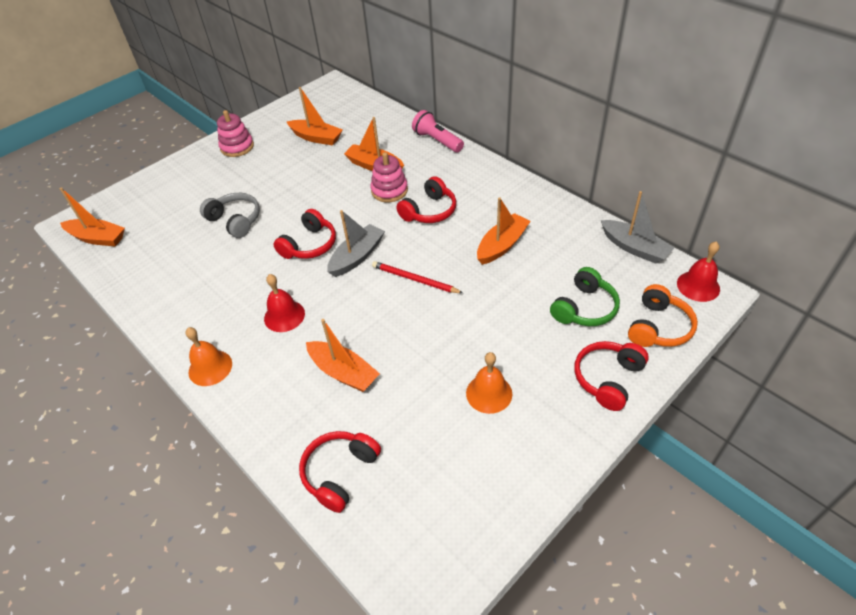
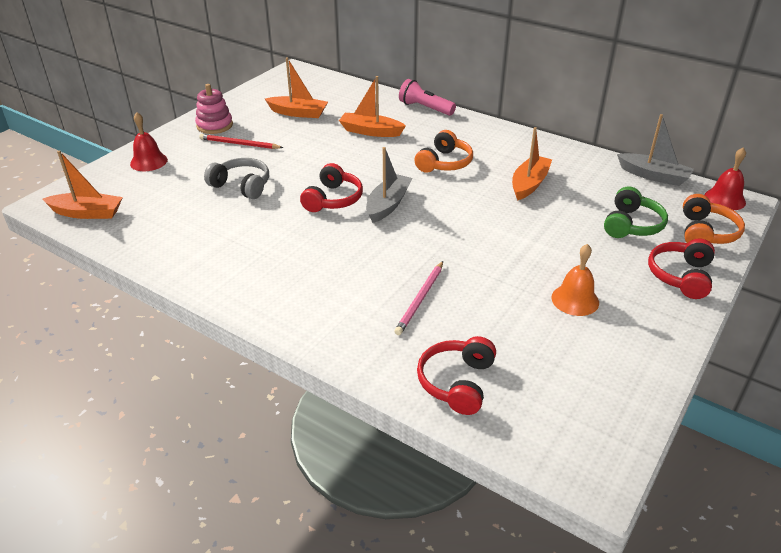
camera: 15 degrees left, 10 degrees down
(210, 367) = (272, 311): orange bell -> none
(284, 316) = (334, 259): red bell -> red bell (148, 161)
(344, 372) = (420, 299): orange boat -> pink pencil
(389, 190) = (396, 150): pink stacking toy -> none
(414, 279) = (456, 218): red pencil -> red pencil (239, 144)
(429, 211) = (444, 163): red headphones -> orange headphones

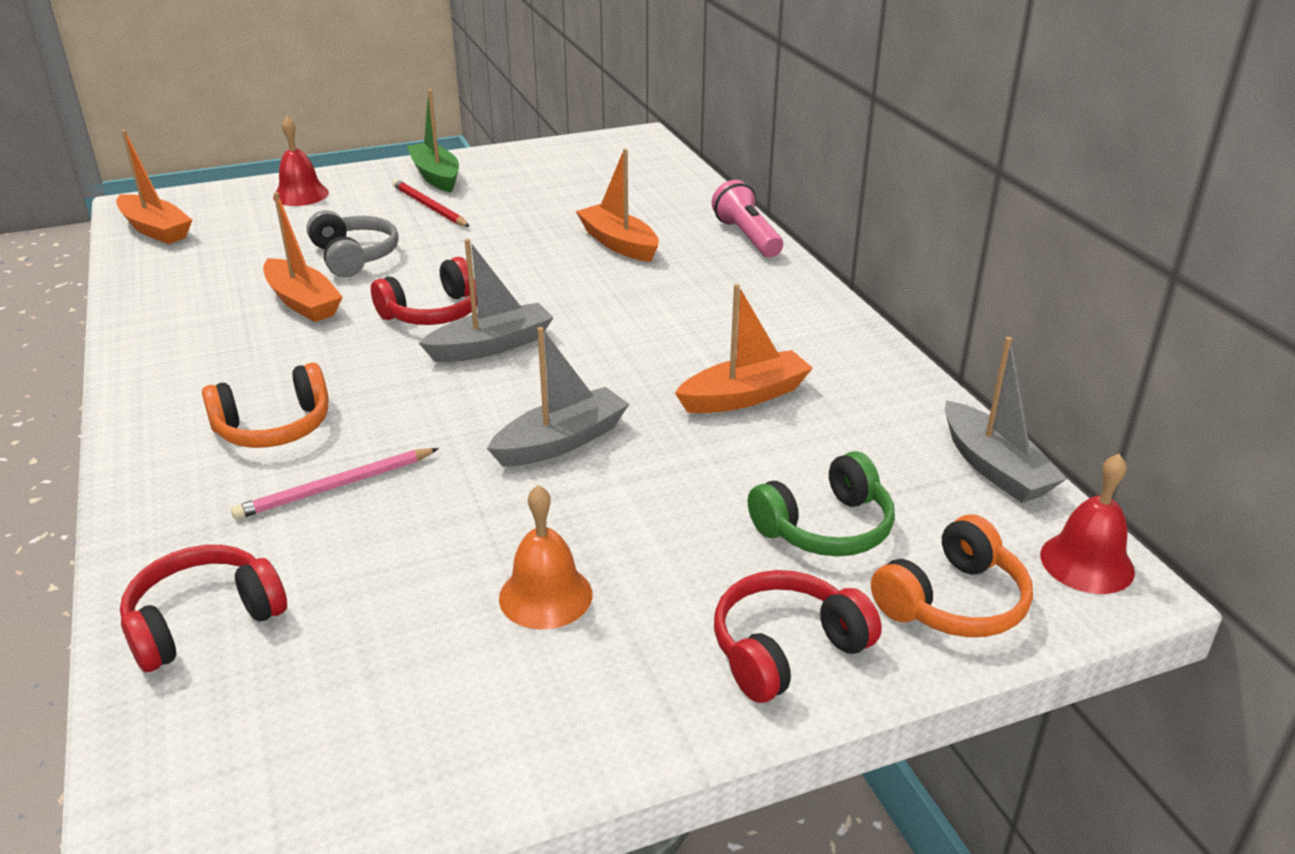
camera: 35 degrees right, 5 degrees down
(214, 125) = (435, 176): pink stacking toy -> green boat
(298, 113) = (560, 191): orange boat -> orange boat (303, 302)
(444, 163) = (658, 320): orange headphones -> orange headphones (274, 427)
(486, 235) = (561, 441): none -> grey boat

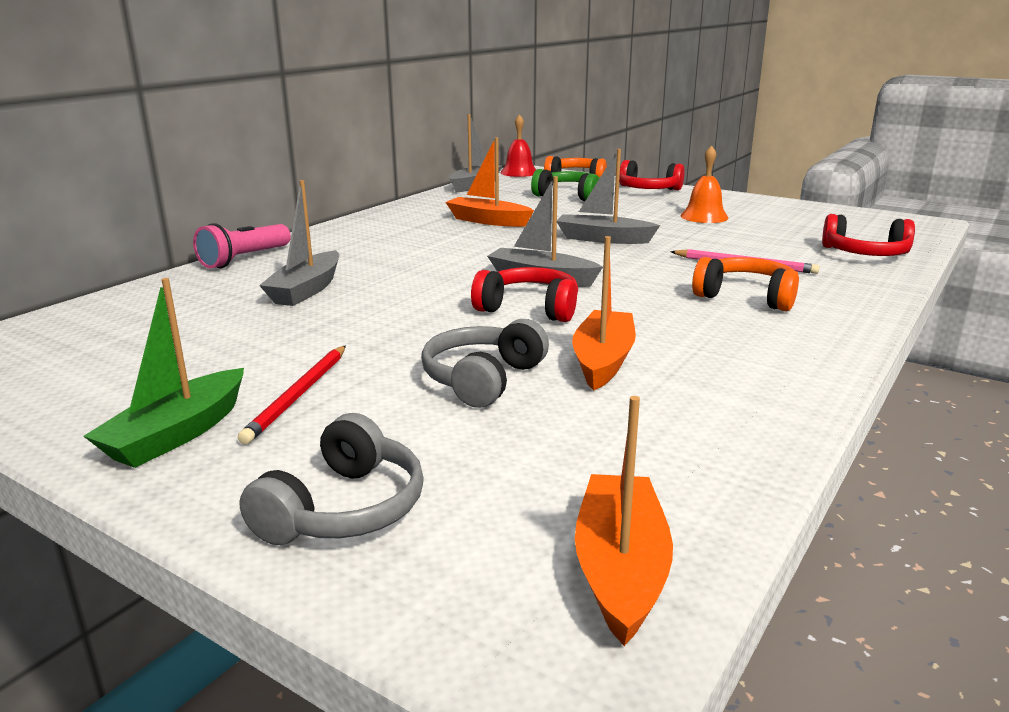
camera: 125 degrees left, 10 degrees down
(301, 195) = (344, 509): red bell -> grey headphones
(618, 244) = (306, 290): orange boat -> grey boat

